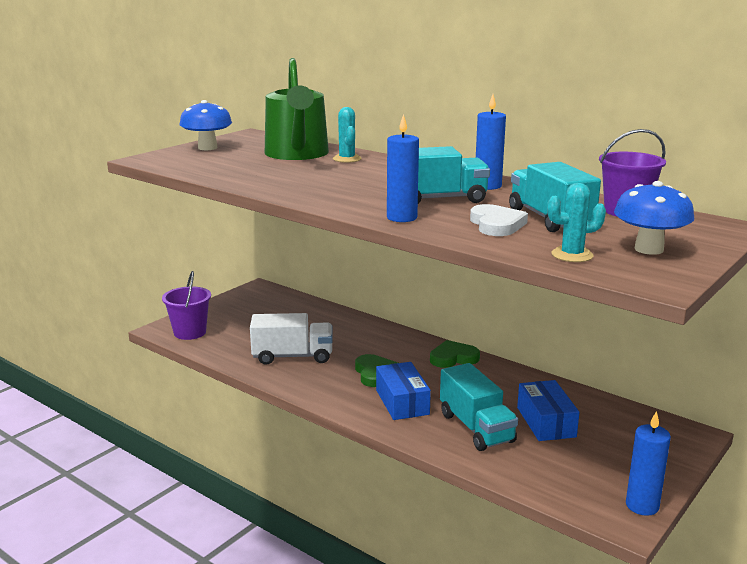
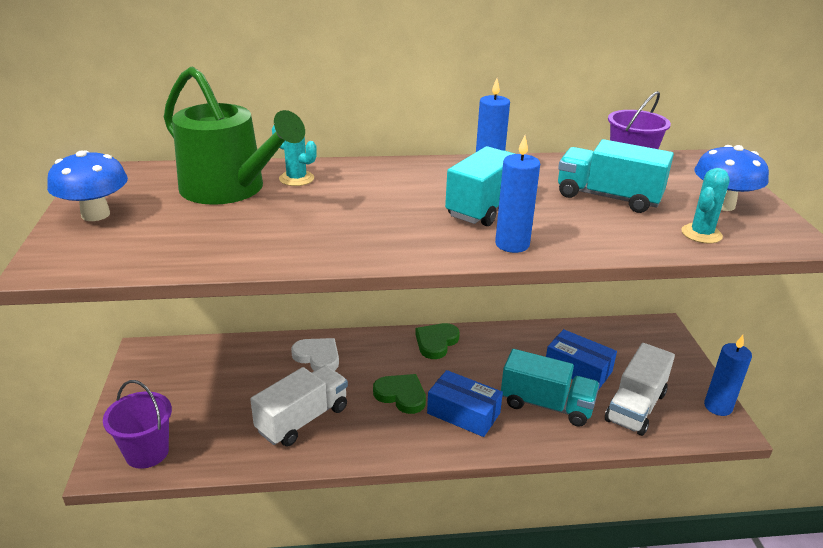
camera: 45 degrees left, 10 degrees up
(496, 224) = (591, 220): white heart -> white heart (318, 357)
(555, 466) = (635, 407): none -> white truck

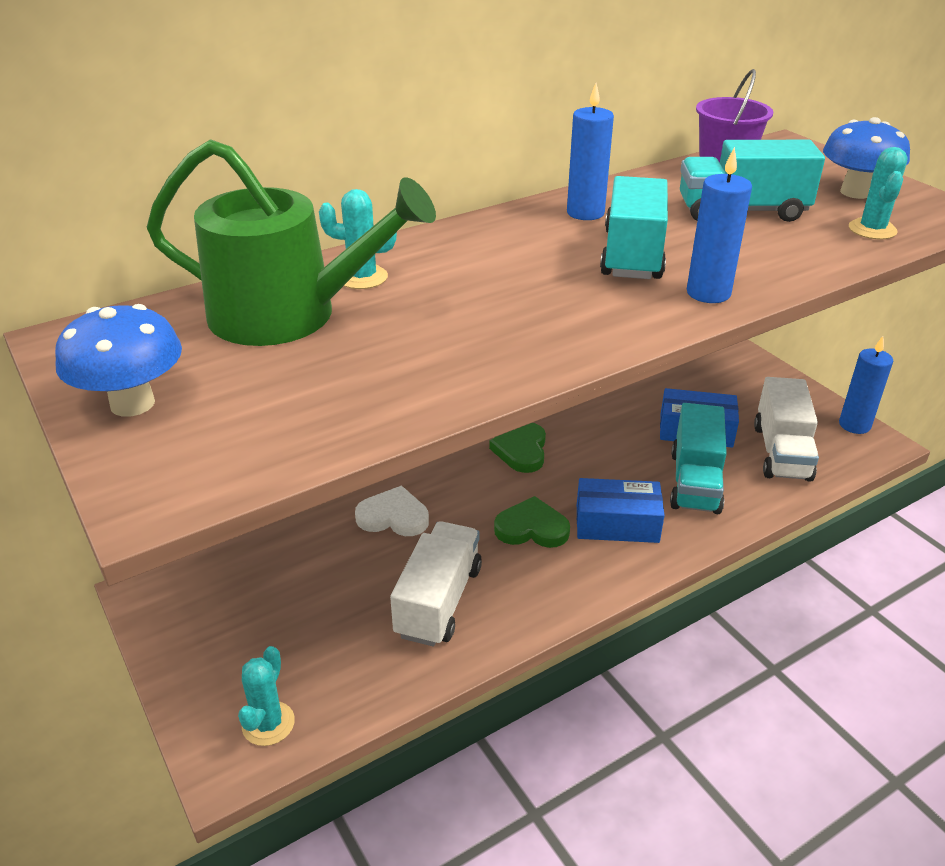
camera: 25 degrees left, 5 degrees up
(147, 452) = (268, 723): purple bucket -> turquoise cactus
(546, 405) = (695, 482): turquoise truck -> turquoise truck turned 105 degrees clockwise

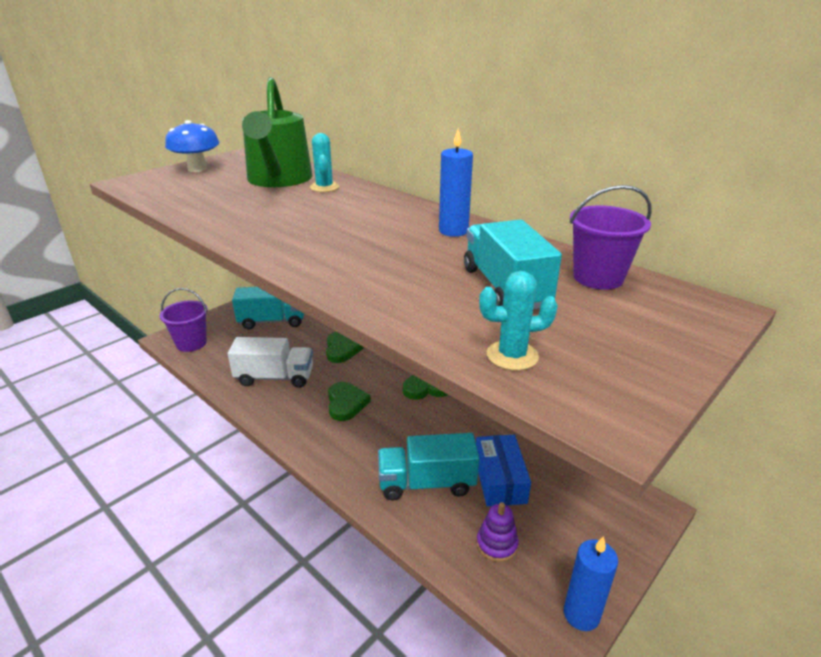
camera: 75 degrees right, 5 degrees down
(268, 723) = (191, 343): turquoise cactus -> purple bucket
(393, 516) = (342, 349): white heart -> green heart
(617, 523) = (361, 442): blue box -> none
(632, 254) = (389, 250): turquoise truck -> turquoise truck (272, 321)
(708, 293) = (336, 278): blue candle -> none
(781, 452) = (496, 544): white truck -> purple stacking toy
(855, 192) = (612, 349): blue mushroom -> none

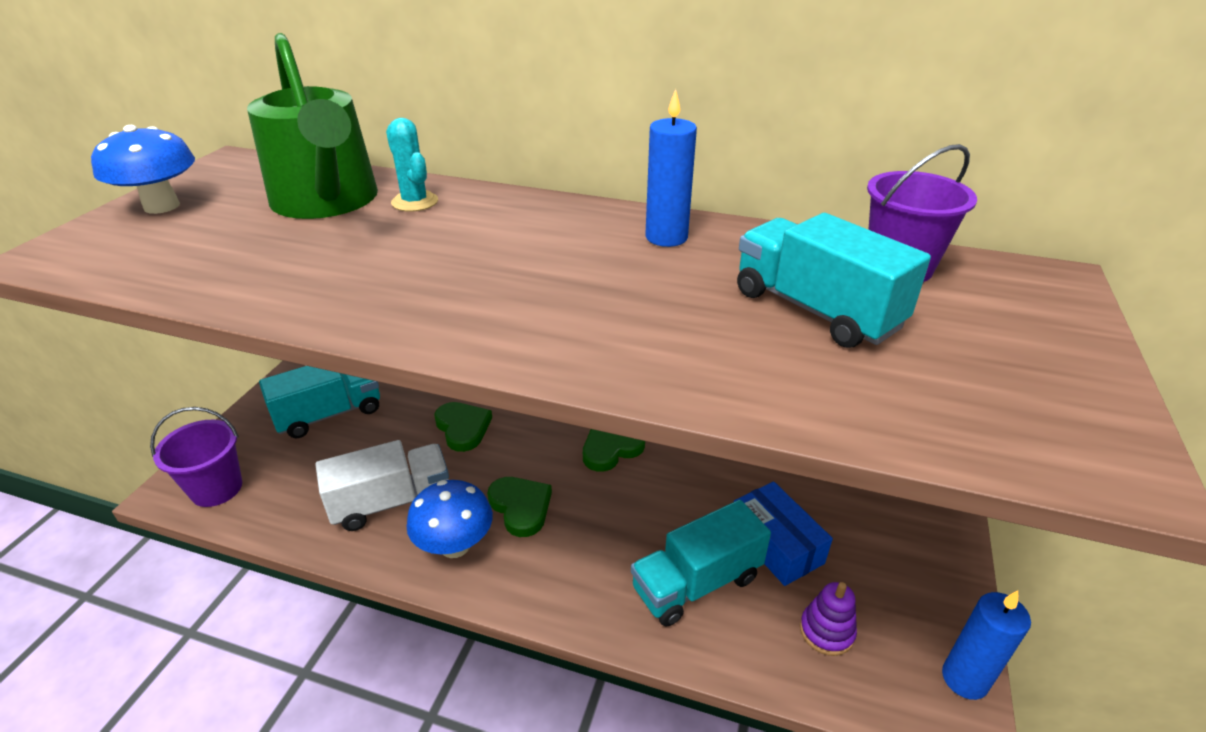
camera: 25 degrees left, 5 degrees up
(294, 412) = (455, 545): none -> blue mushroom
(512, 355) = (927, 412): turquoise cactus -> none

